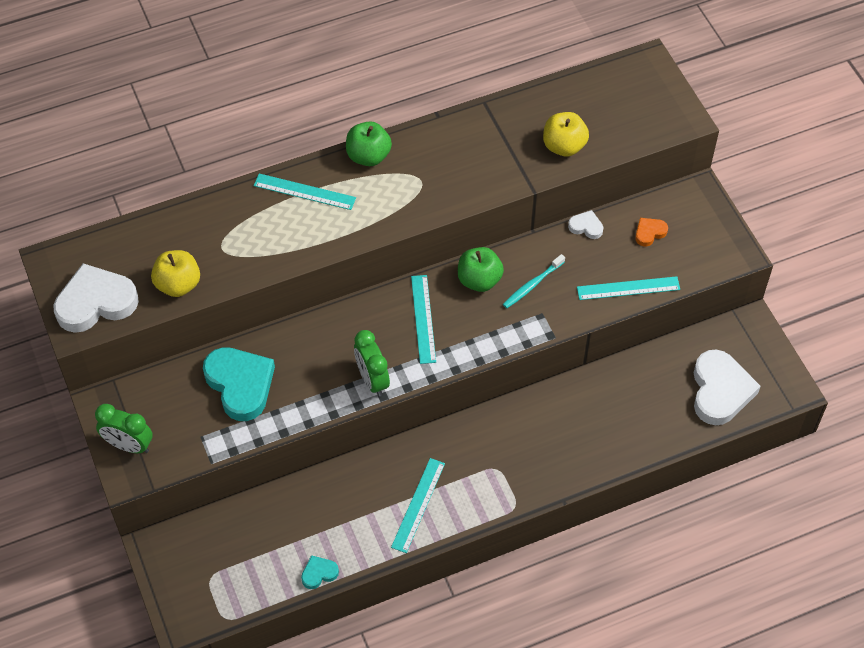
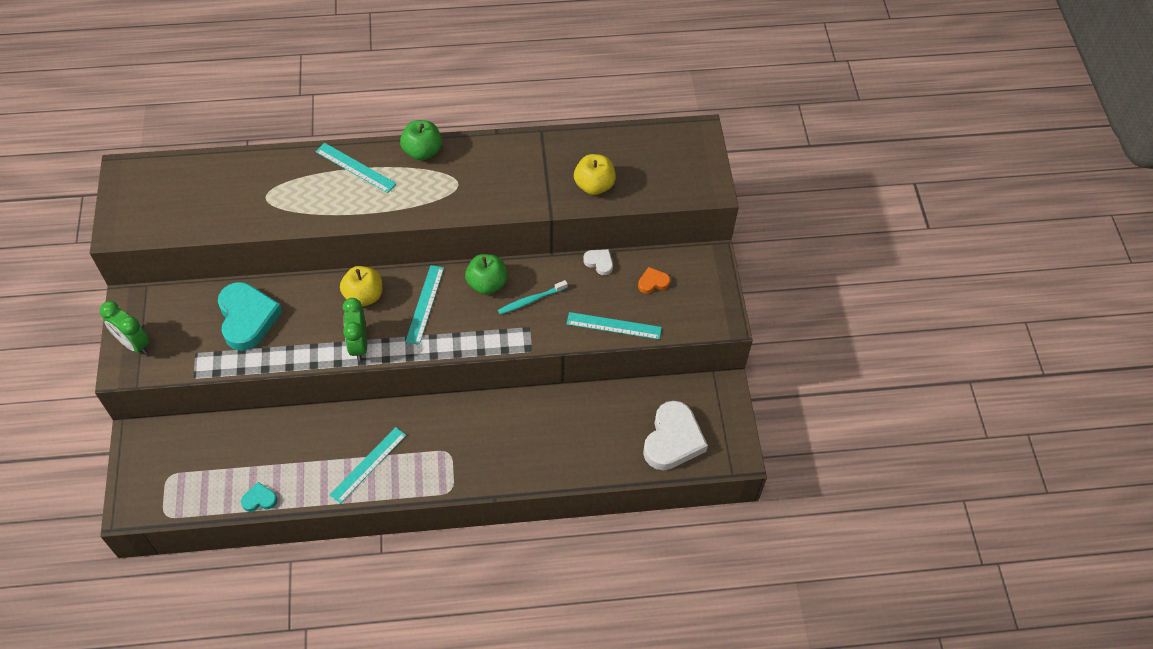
camera: 15 degrees right, 0 degrees up
(96, 302) = (142, 215): white heart -> none
(178, 284) = (216, 218): yellow apple -> yellow apple (364, 296)

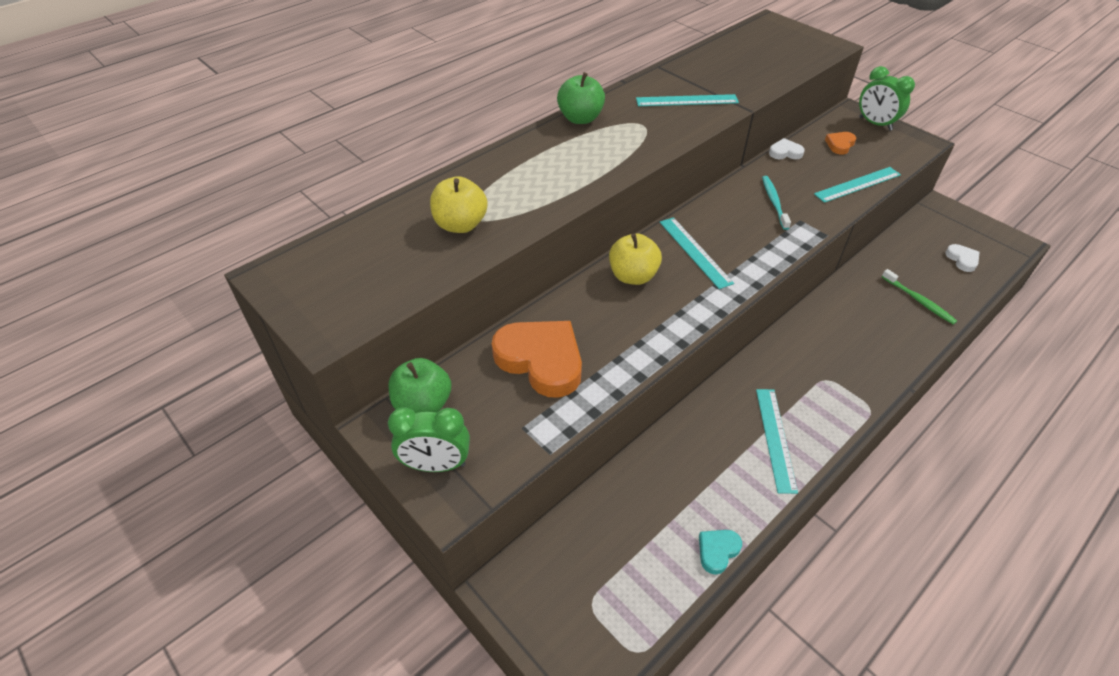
camera: 35 degrees left, 10 degrees down
(247, 318) = (541, 360): turquoise heart -> orange heart
(355, 168) = (534, 155): turquoise ruler -> turquoise ruler (687, 100)
(359, 344) = (681, 316): green clock -> green clock (875, 124)
(487, 284) = (724, 210): green apple -> green apple (423, 404)
(531, 300) = (774, 202): turquoise toothbrush -> turquoise toothbrush turned 150 degrees clockwise
(590, 446) = (919, 301): none -> green toothbrush
(594, 185) = (750, 78): yellow apple -> yellow apple (460, 225)
(673, 440) = (962, 259): white heart -> white heart, size x0.46

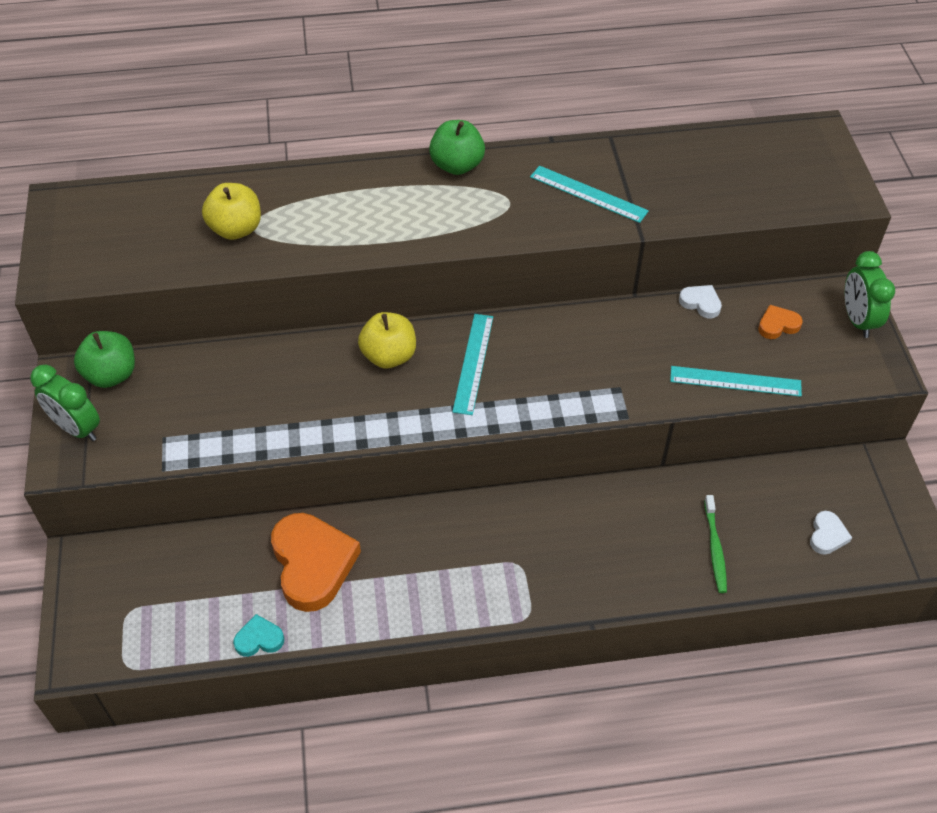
camera: 35 degrees right, 5 degrees up
(541, 360) = (232, 390): orange heart -> orange heart (312, 564)
(774, 202) = (616, 353): turquoise toothbrush -> none
(775, 438) = (408, 585): turquoise ruler -> none

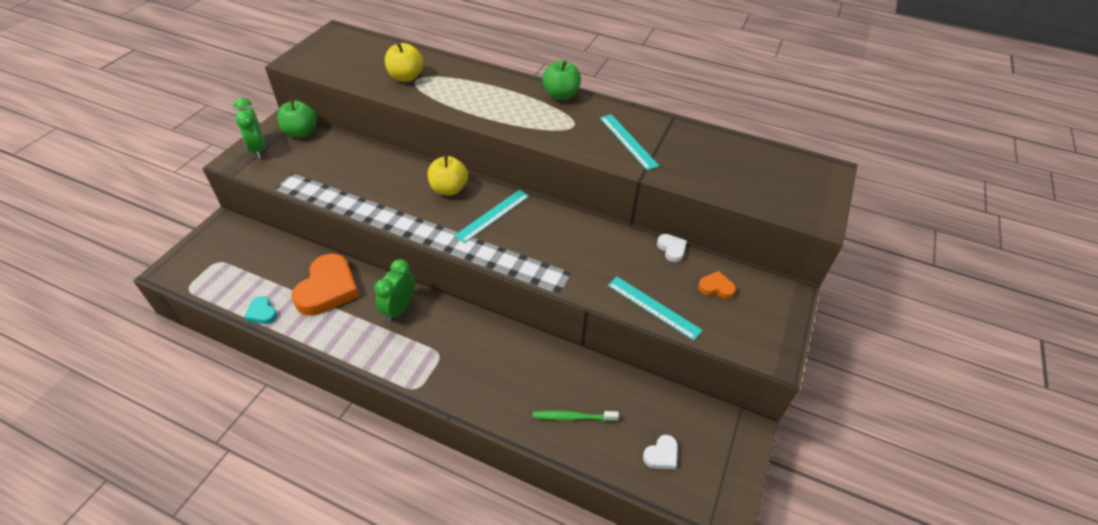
camera: 30 degrees right, 5 degrees down
(259, 639) = (262, 313): turquoise heart -> turquoise heart turned 150 degrees counterclockwise
(715, 548) = (572, 417): green toothbrush -> green toothbrush turned 60 degrees clockwise
(857, 320) = (781, 313): green clock -> green clock (399, 309)

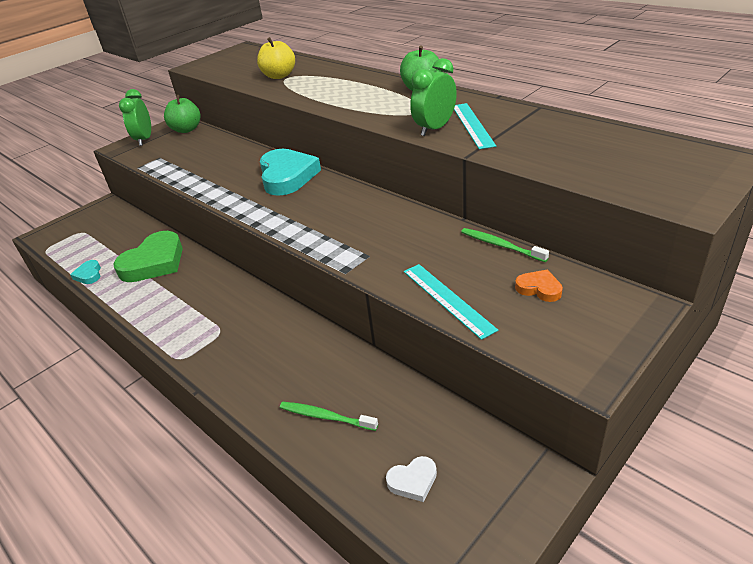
camera: 25 degrees right, 10 degrees down
(328, 289) = (154, 262): orange heart -> green heart
(399, 309) = (206, 286): green clock -> green clock (434, 129)
(449, 189) = (287, 176): yellow apple -> turquoise heart
(493, 215) = (317, 200): turquoise ruler -> none
(671, 249) = (500, 245): white heart -> green toothbrush

